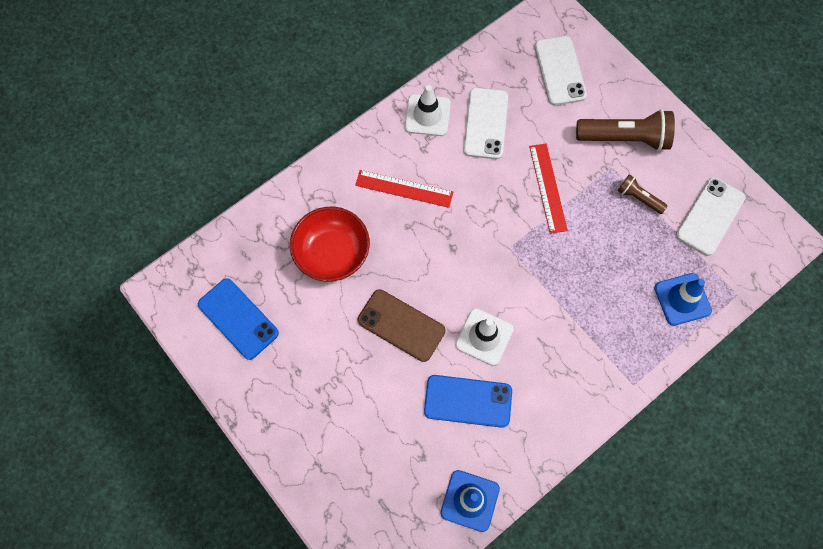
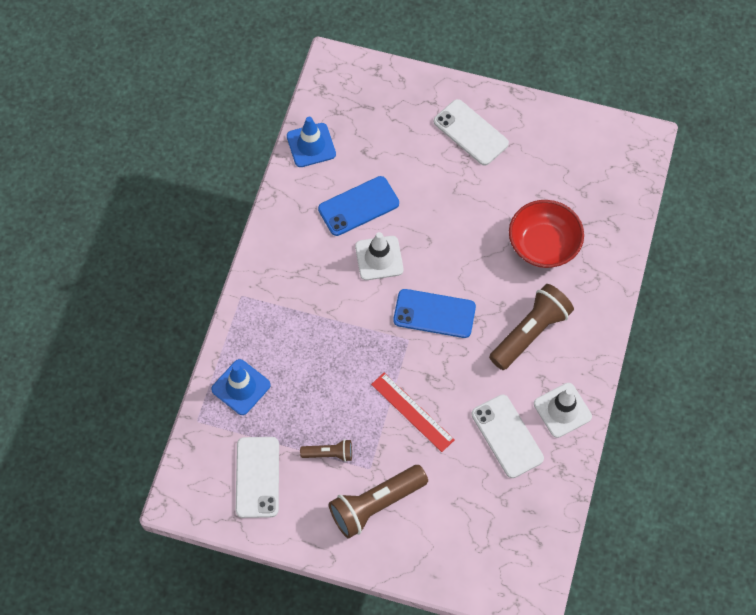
camera: 145 degrees right, 5 degrees down
(238, 319) = (570, 155): blue phone -> blue phone (434, 313)
(401, 325) = (447, 227): brown phone -> none
(404, 188) = (530, 332): red ruler -> brown flashlight
(559, 71) = (479, 535): white phone -> white phone (470, 132)

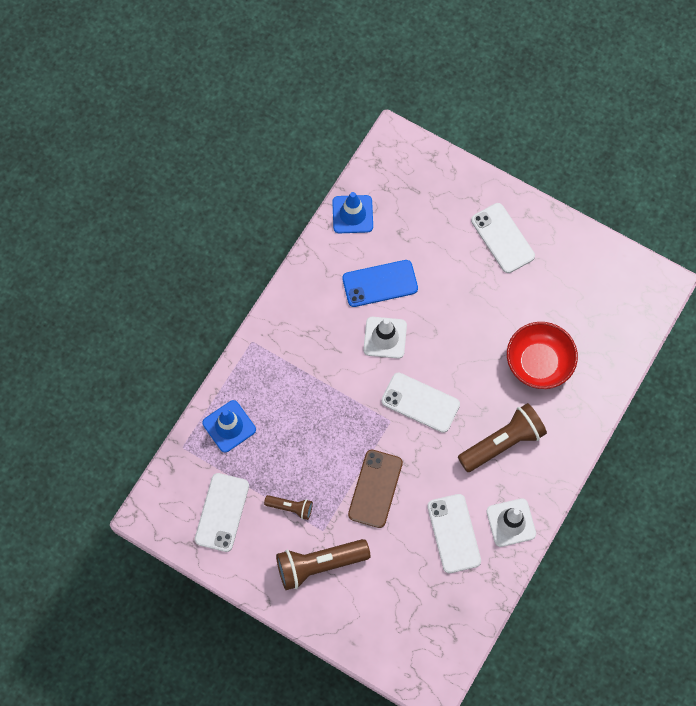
camera: 15 degrees right, 5 degrees up
(412, 412) = (375, 488): red ruler -> brown phone
(434, 313) = (420, 402): blue phone -> white phone

